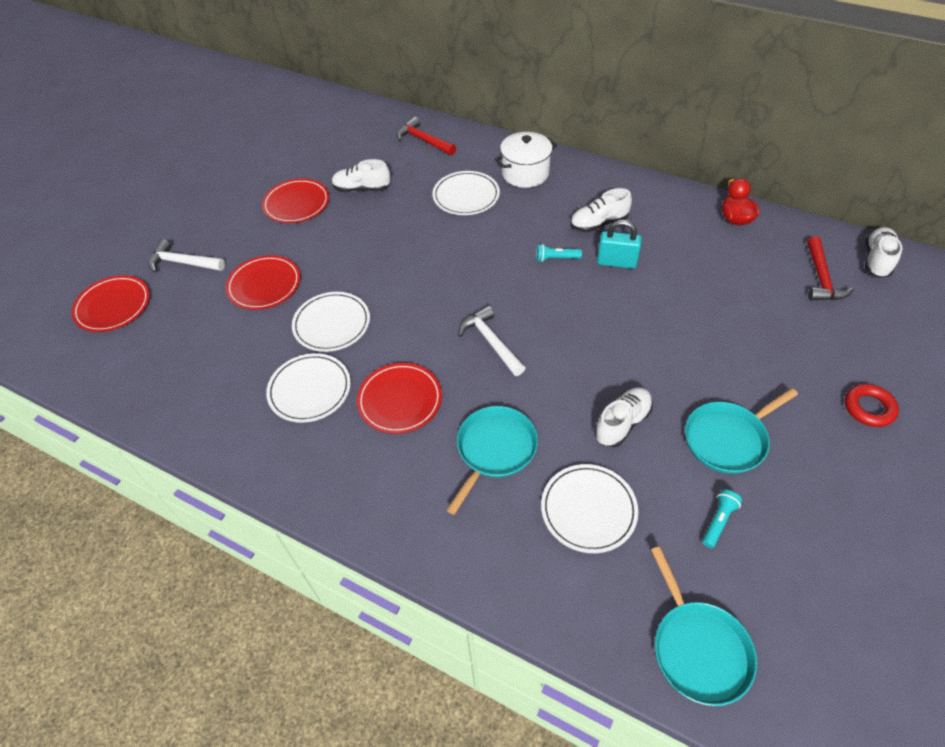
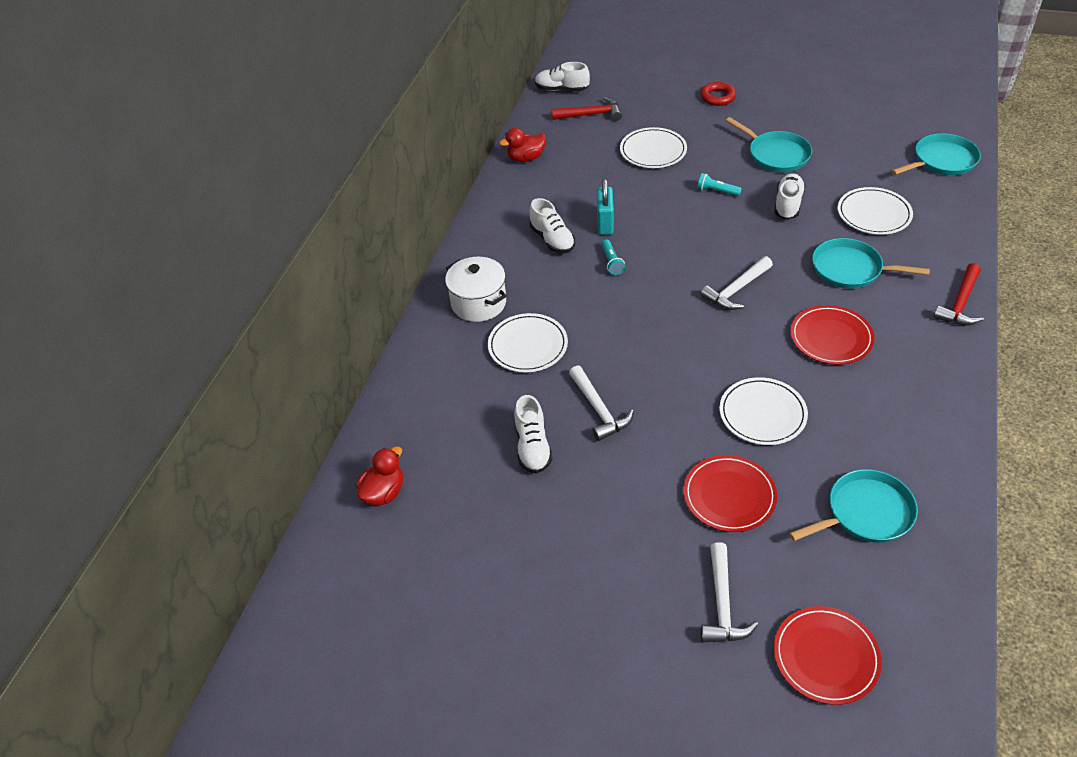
camera: 100 degrees left, 5 degrees down
(203, 364) = (865, 513): none -> turquoise pan
(296, 203) = (575, 510): red plate -> none
(309, 390) = (852, 407): white plate -> white plate (653, 151)
(357, 122) = (384, 492): none -> red duck
(381, 227) = (599, 410): none -> white hammer
(423, 140) = (423, 407): red hammer -> red hammer (960, 303)
(622, 423) = (788, 204): white shoe -> white shoe turned 75 degrees clockwise
(718, 521) = (847, 156): turquoise flashlight -> turquoise flashlight (717, 191)

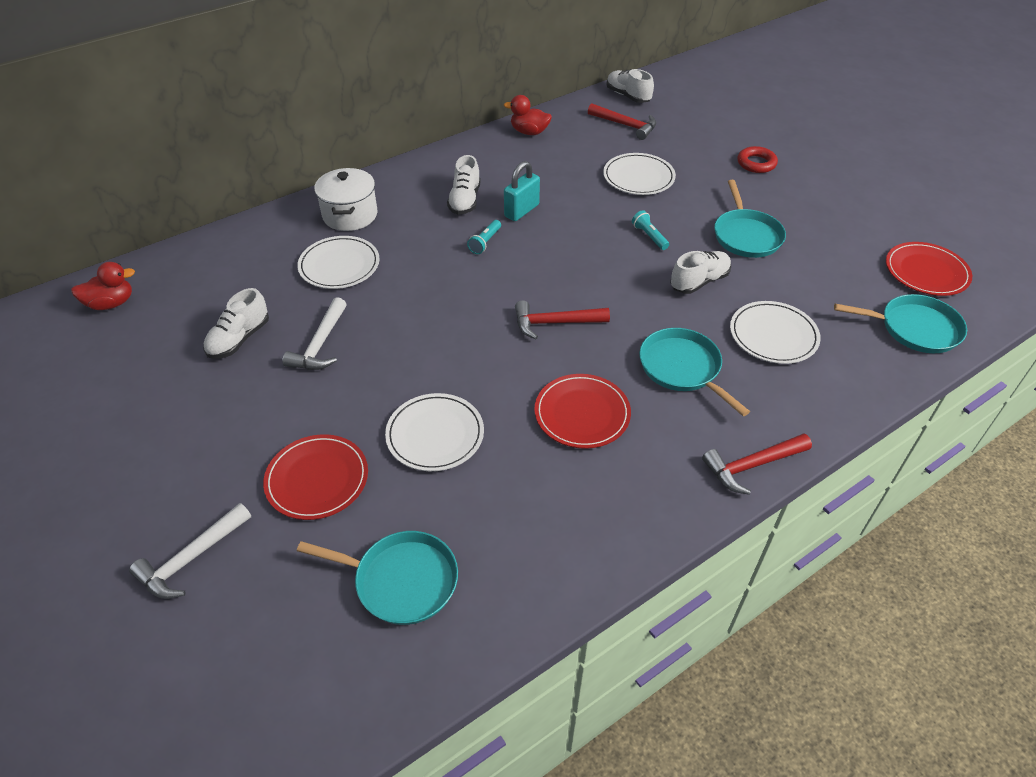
camera: 35 degrees right, 0 degrees up
(736, 290) = (554, 323): white hammer -> red hammer
(826, 657) = (200, 670): red plate -> red plate (926, 272)

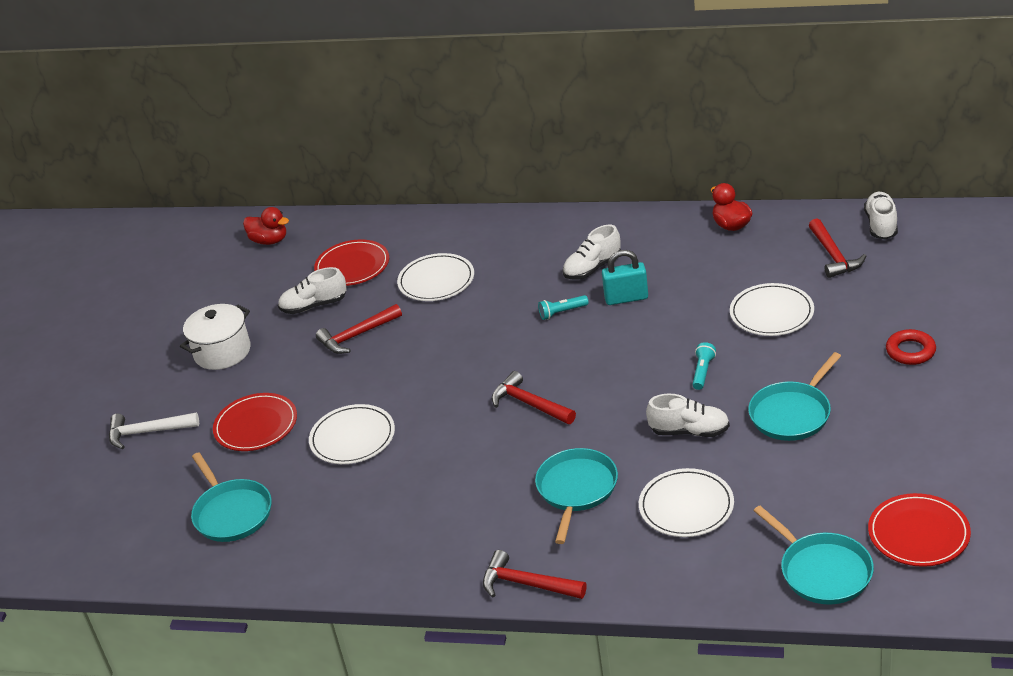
camera: 50 degrees right, 10 degrees down
(320, 344) = (357, 336): white hammer -> red hammer
(350, 215) = (491, 241): white pot -> white pot (222, 352)
(582, 413) = (461, 479): red plate -> red plate (352, 266)

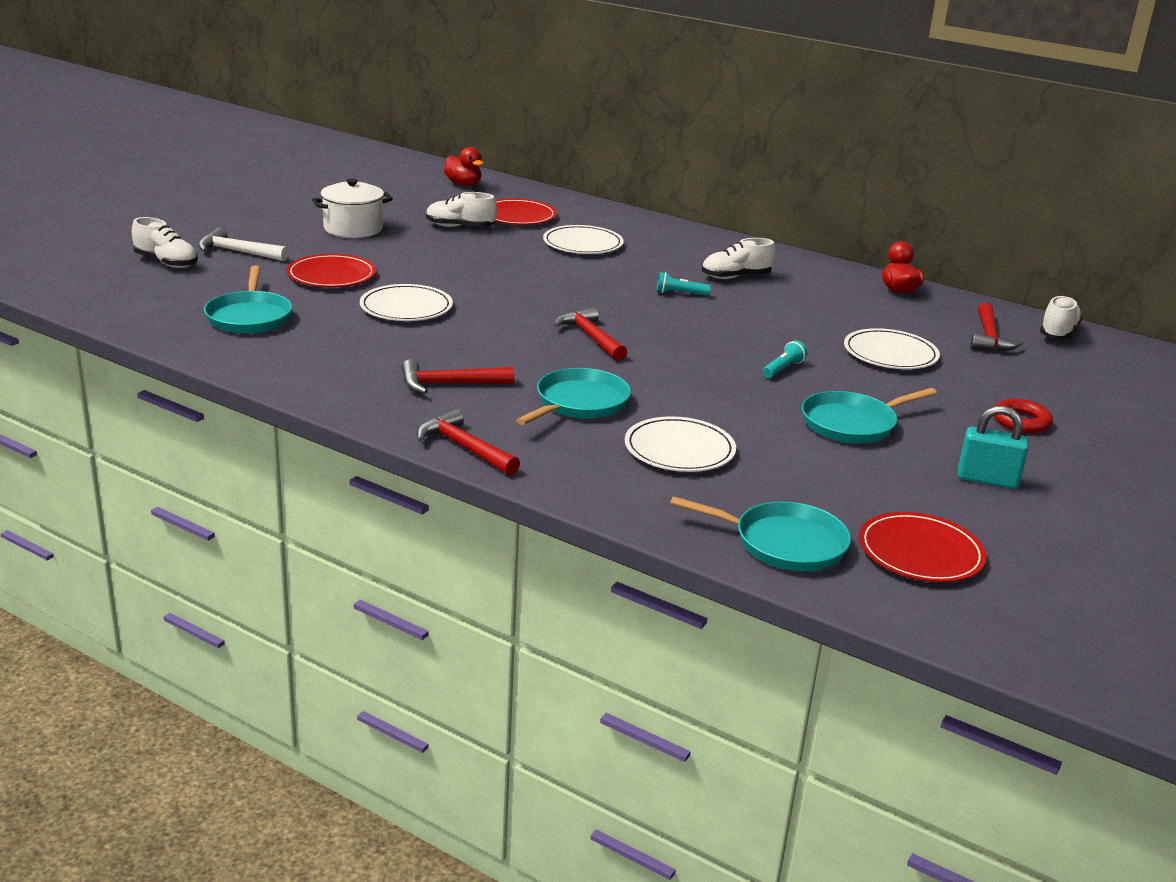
camera: 15 degrees right, 10 degrees down
(357, 336) = (477, 253): red hammer -> red hammer (449, 384)
(626, 298) = (751, 303): turquoise padlock -> turquoise padlock (987, 480)
(689, 431) = (732, 402): white shoe -> white shoe (166, 263)
(822, 571) = (784, 543): turquoise pan -> turquoise pan turned 60 degrees counterclockwise

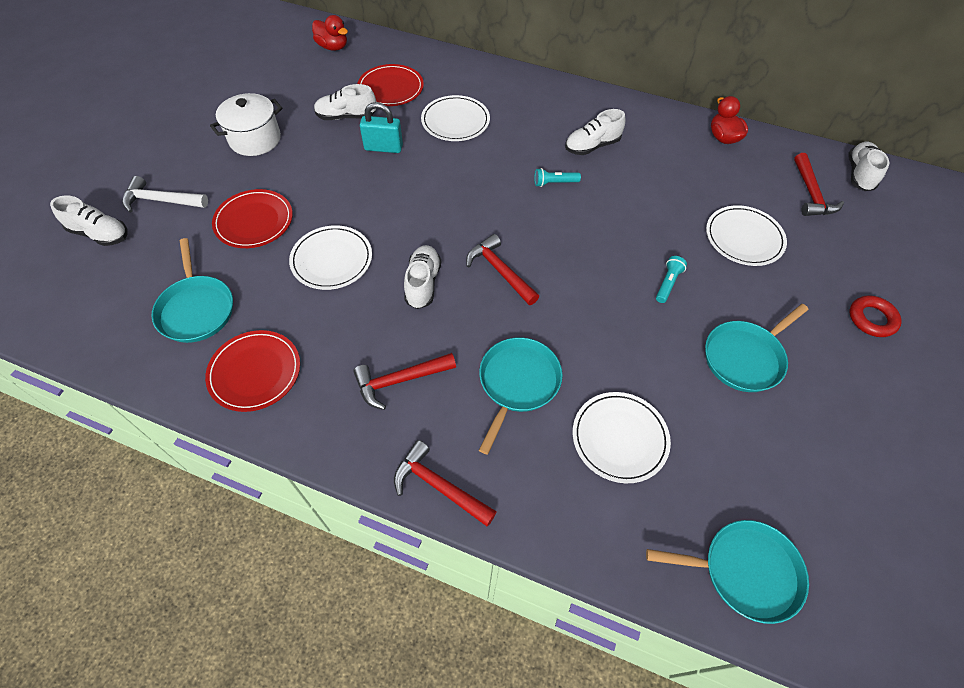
camera: 10 degrees left, 30 degrees up
(500, 333) = (423, 283): none -> white shoe
(920, 552) = (855, 553): red plate -> red plate (255, 372)
(987, 480) = (872, 419): turquoise padlock -> turquoise padlock (383, 148)

